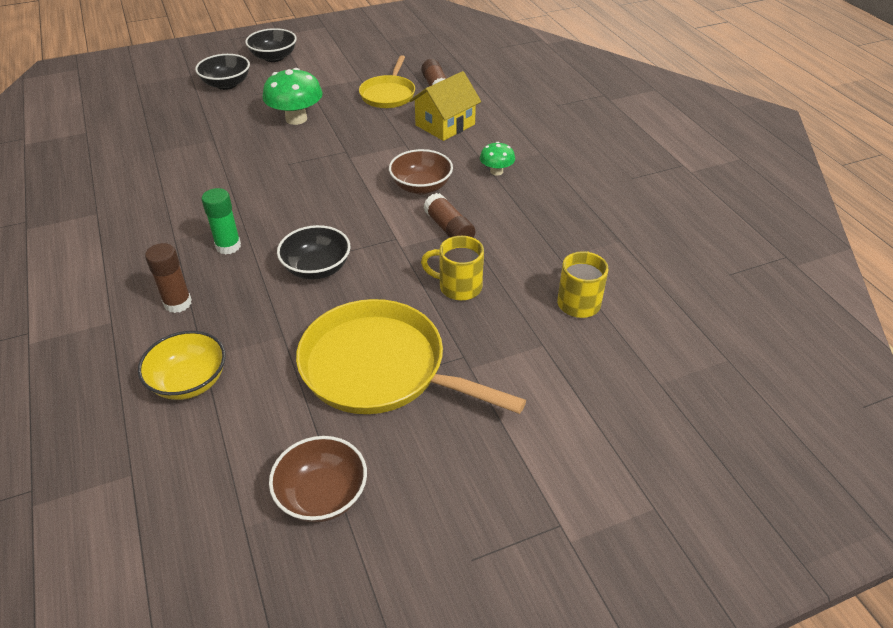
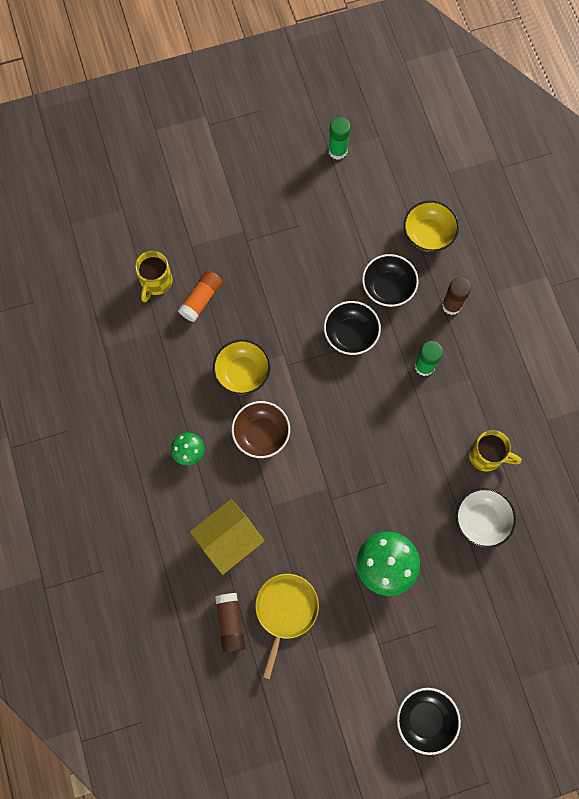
camera: 175 degrees left, 30 degrees up
(196, 146) = (481, 520): none -> white bowl
(226, 84) = (472, 652): black bowl -> black bowl (388, 288)
(322, 495) = (337, 151): brown bowl -> green glue stick
(380, 368) = (303, 235): yellow pan -> none
(449, 229) = (242, 373): brown glue stick -> yellow bowl
(458, 287) = (242, 305): yellow mug -> yellow mug (487, 455)
(513, 289) = (201, 299): none -> orange glue stick

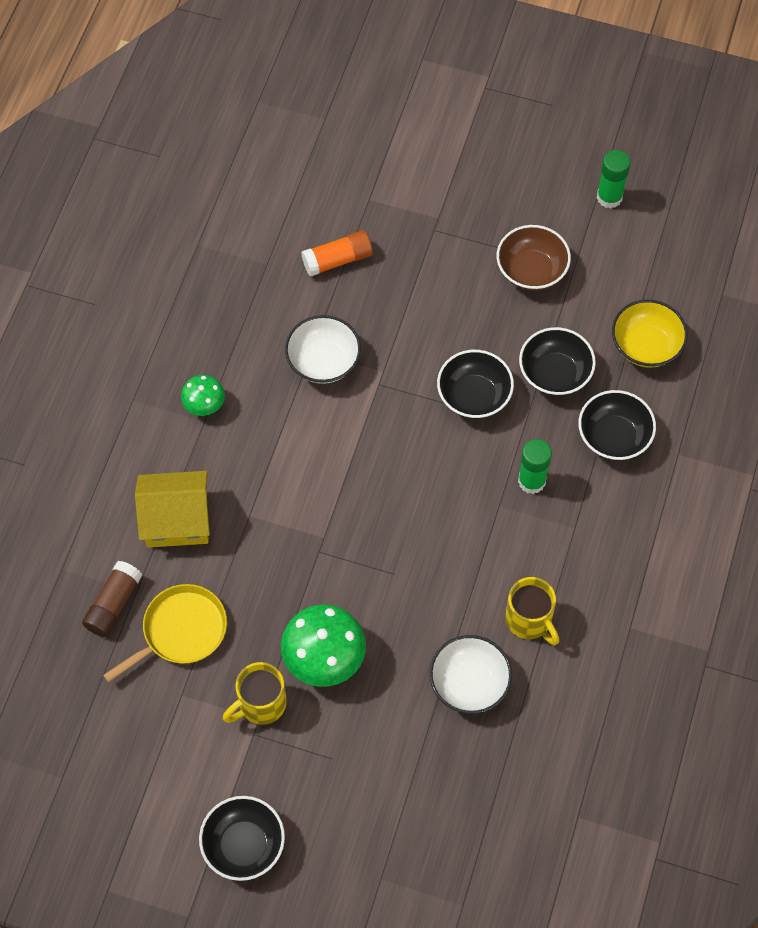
camera: 35 degrees right, 10 degrees down
(156, 282) = (302, 213): yellow mug -> yellow mug (260, 704)
(242, 373) = (323, 361): yellow bowl -> white bowl
(261, 434) = (295, 436): brown bowl -> brown bowl (531, 270)
(451, 305) = (614, 437): brown glue stick -> black bowl

